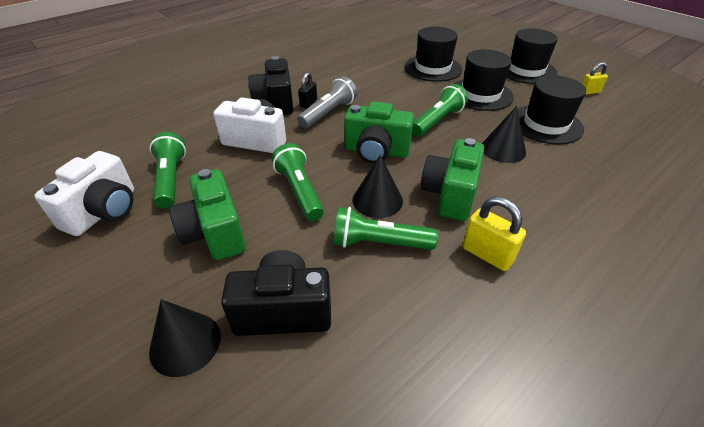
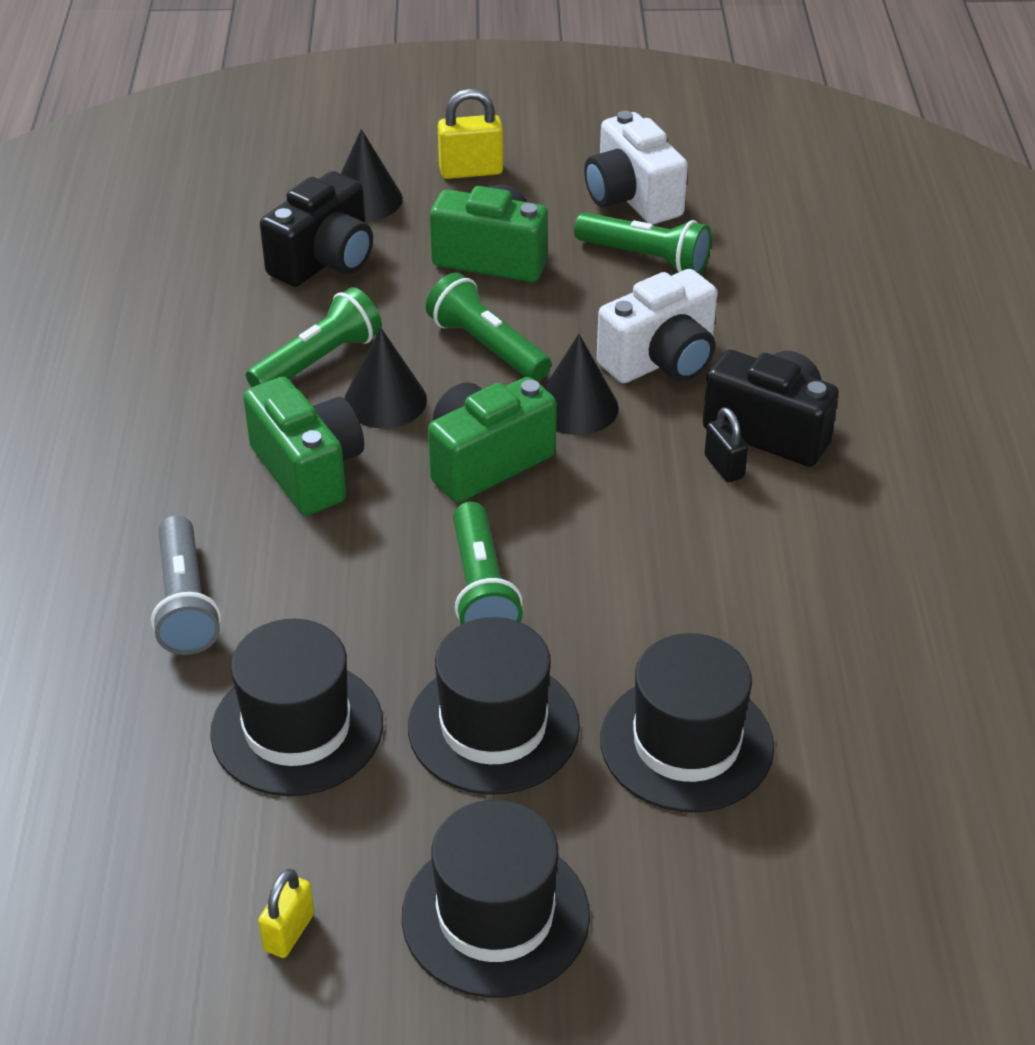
camera: 130 degrees right, 0 degrees up
(299, 191) = (487, 347): green flashlight -> green flashlight turned 150 degrees counterclockwise
(328, 113) = (661, 473): grey flashlight -> grey flashlight (185, 603)
(487, 254) = (190, 429): yellow padlock -> yellow padlock (471, 171)
(503, 149) = (315, 605): black cone -> black cone (576, 407)

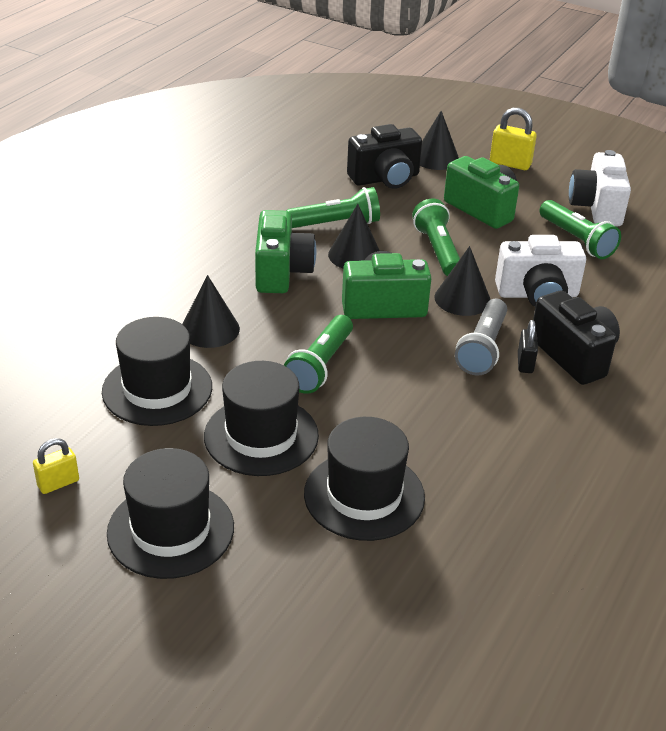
camera: 30 degrees right, 5 degrees down
(185, 603) = (159, 307): grey flashlight -> grey flashlight (482, 348)
(288, 603) = (210, 329): none -> black cone

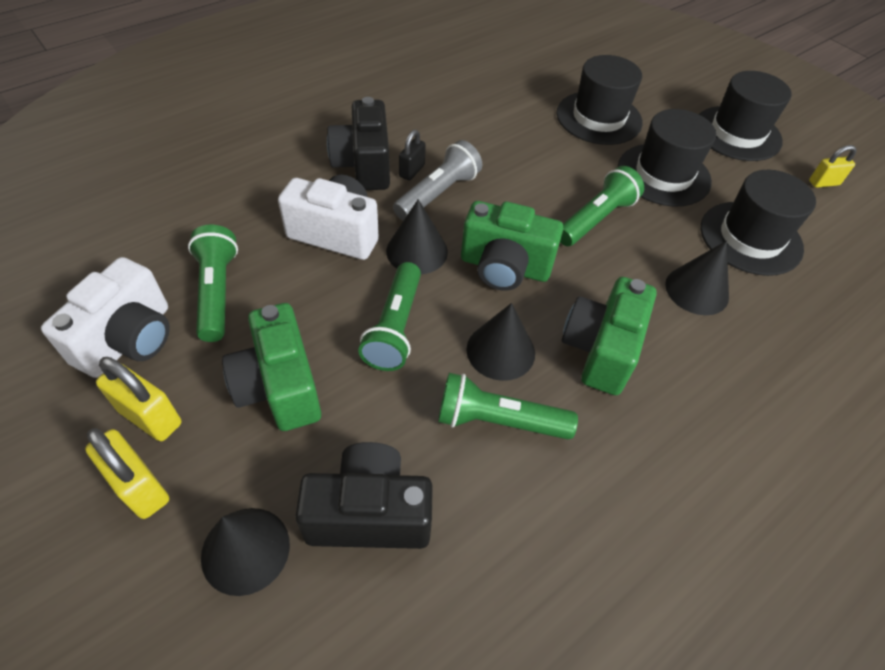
camera: 160 degrees left, 15 degrees up
(538, 184) = (150, 417): none -> yellow padlock

